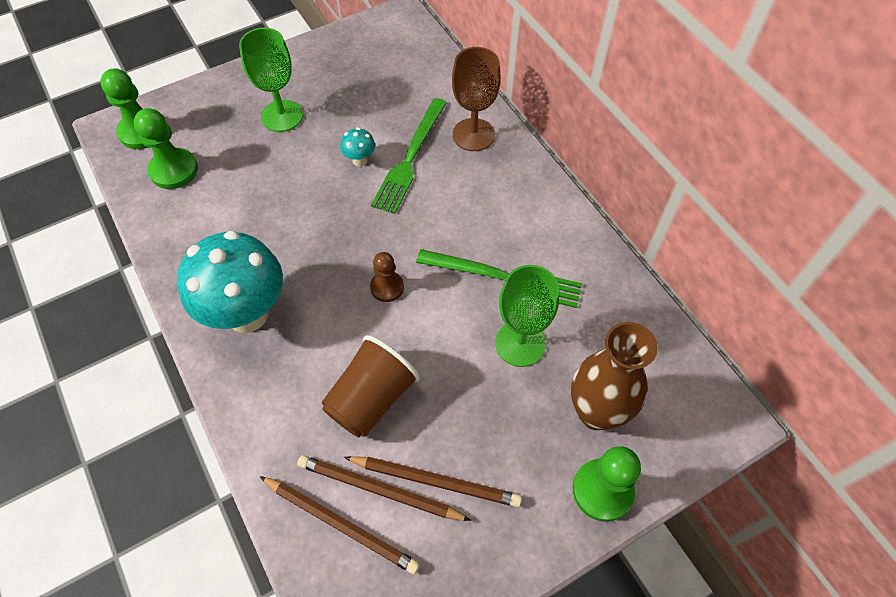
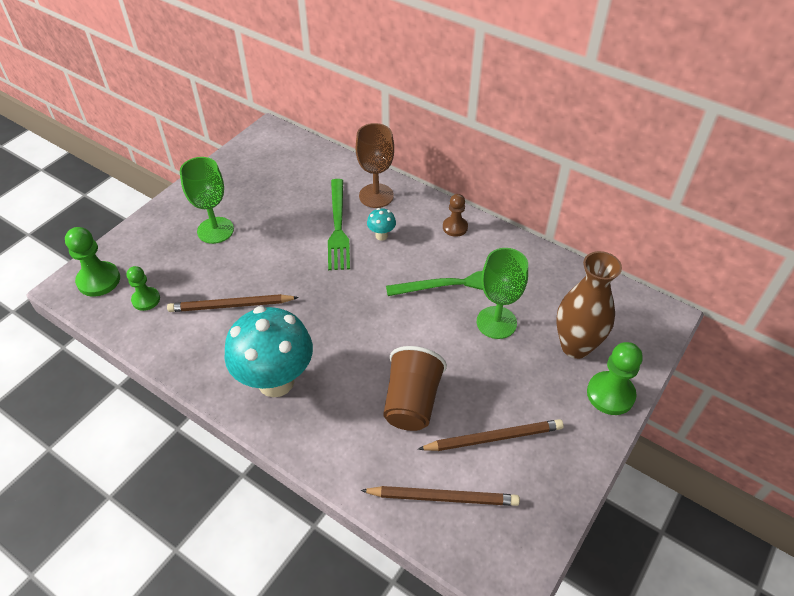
camera: 25 degrees left, 10 degrees down
(174, 170) = (146, 299): green pawn -> green pawn, size x0.65
(360, 160) = (299, 241): turquoise mushroom -> turquoise mushroom (381, 235)
(379, 490) = (456, 461): brown pencil -> brown pencil (231, 306)
(387, 287) = (376, 321): brown pawn -> brown pawn (455, 227)

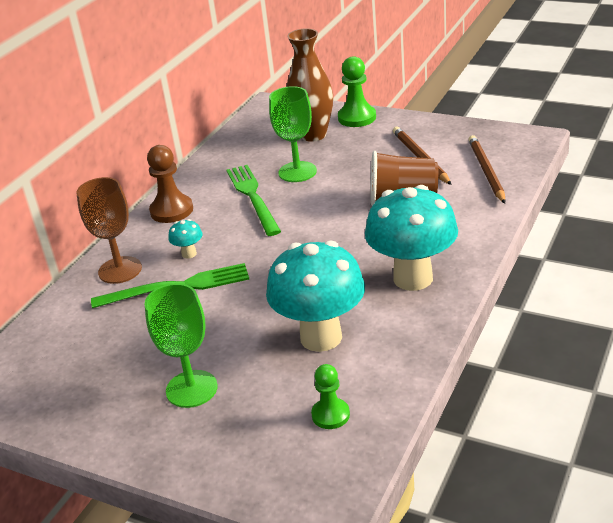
camera: 95 degrees left, 15 degrees down
(99, 280) = (307, 478): green pawn -> none
(231, 306) = (321, 337): brown pencil -> turquoise mushroom
(455, 227) = (171, 210): brown pawn -> brown pawn, size x1.55

